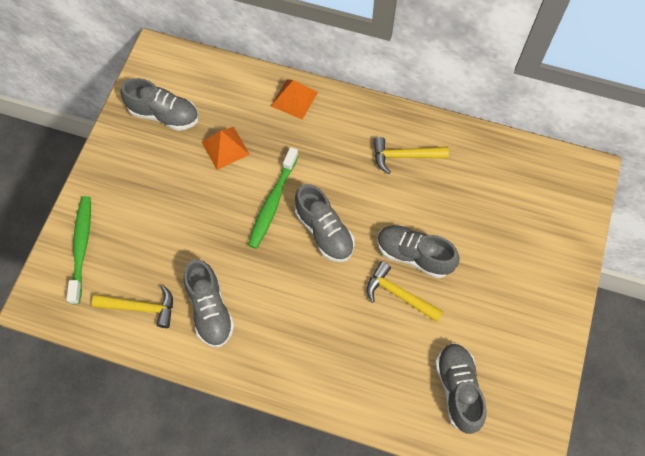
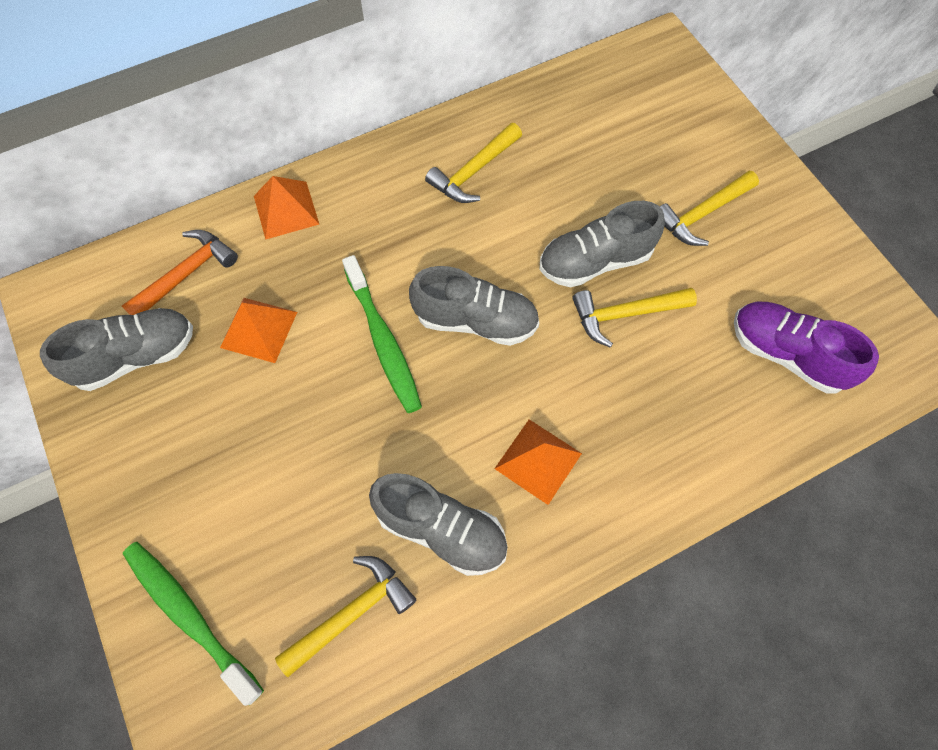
camera: 45 degrees left, 0 degrees up
(220, 93) = (186, 274): none -> orange hammer
(282, 321) = (538, 461): none -> orange pyramid
(458, 389) = (786, 354): grey shoe -> purple shoe
(499, 282) = (702, 214): none -> yellow hammer

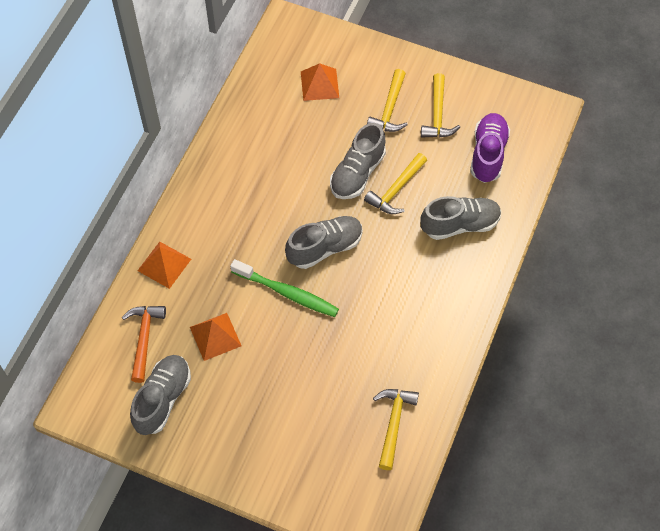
camera: 40 degrees left, 5 degrees down
(190, 617) = (320, 486): green toothbrush -> none
(441, 529) = (400, 357): grey shoe -> grey shoe (460, 225)
(474, 171) = (249, 169): yellow hammer -> yellow hammer (437, 114)
(538, 461) = (416, 291): orange pyramid -> orange pyramid (319, 84)
(786, 354) = (488, 154): purple shoe -> purple shoe turned 105 degrees clockwise

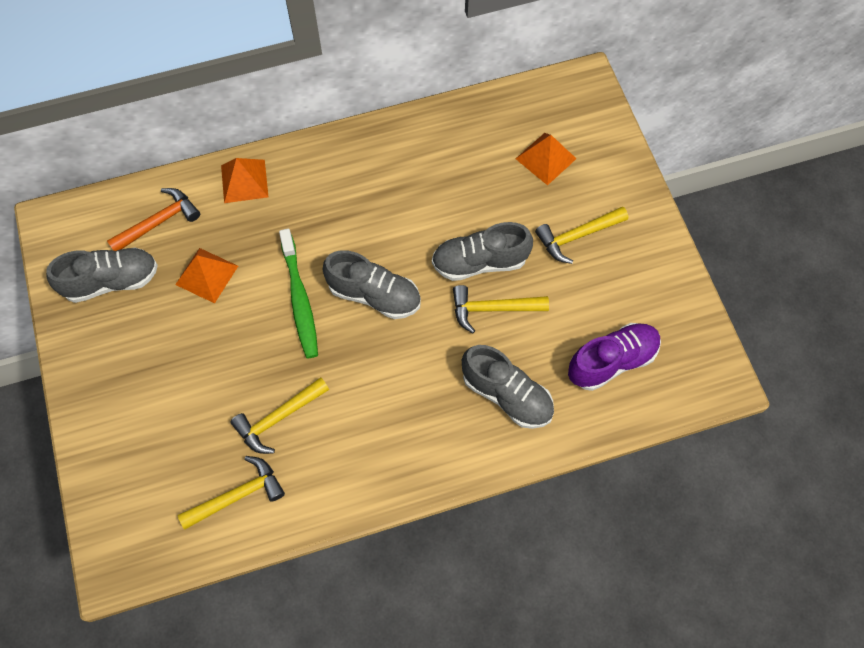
camera: 50 degrees right, 5 degrees up
(437, 114) = (613, 282): yellow hammer -> yellow hammer (278, 418)

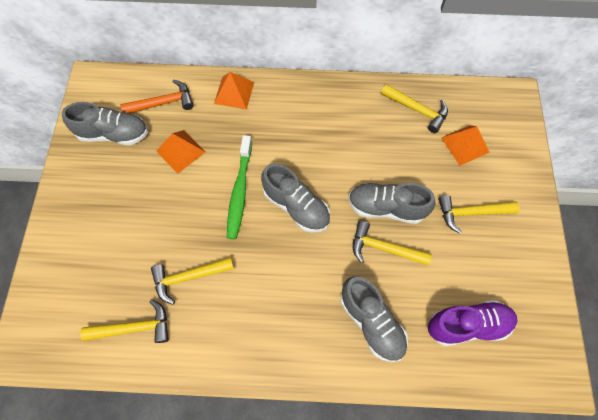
camera: 20 degrees right, 0 degrees up
(477, 133) = (417, 110): none -> yellow hammer

